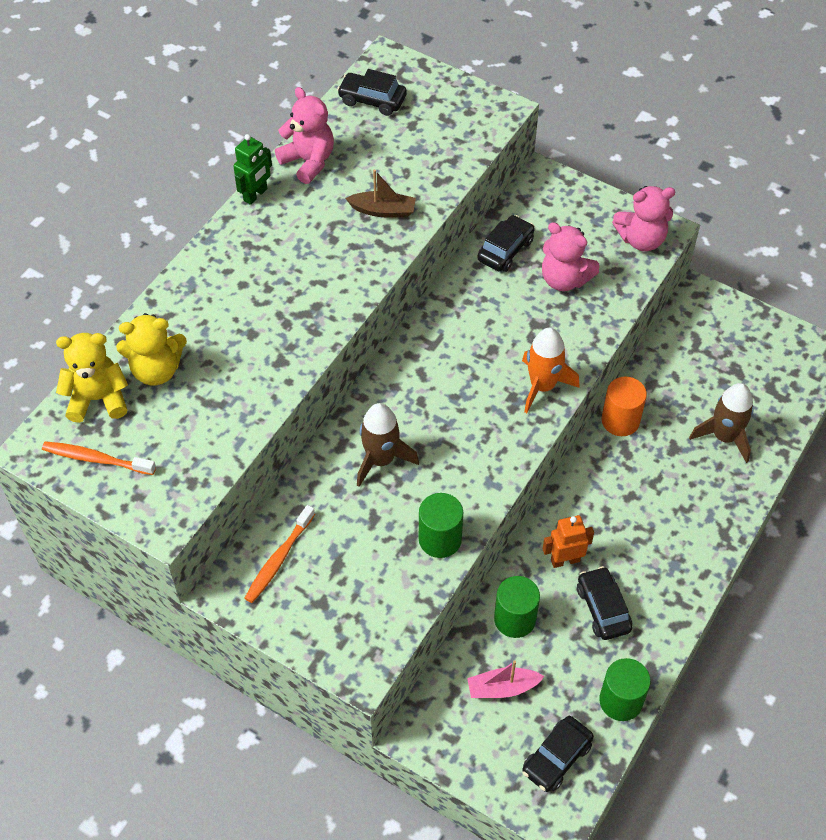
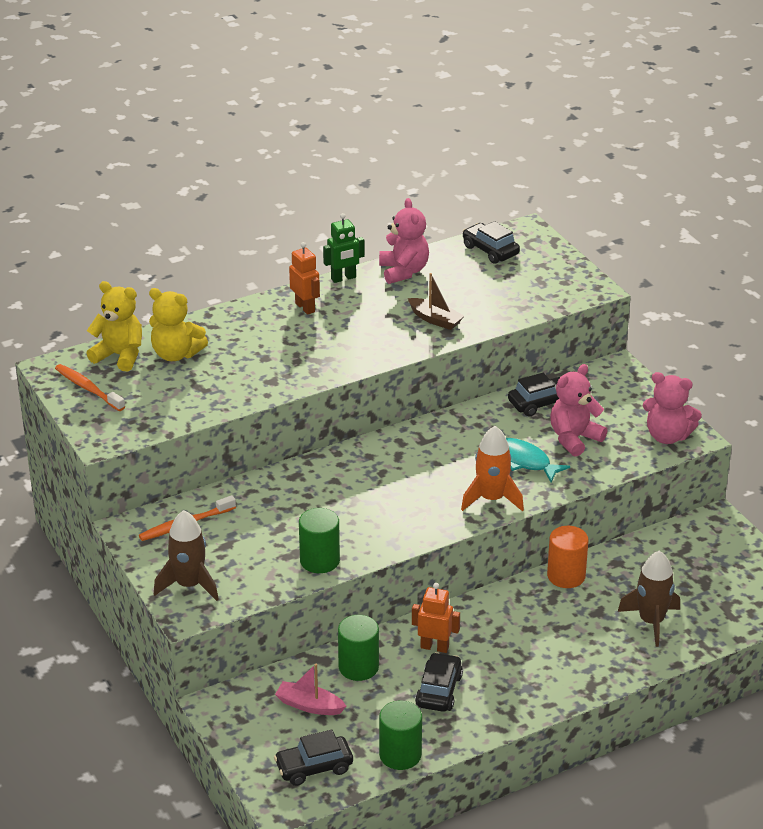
camera: 30 degrees right, 20 degrees down
(245, 249) = (305, 307): none -> orange robot
(381, 460) = (317, 495): brown rocket -> brown rocket (189, 585)
(540, 326) = (525, 461): none -> turquoise fish
(564, 279) = (574, 439): pink teddy bear -> pink teddy bear turned 75 degrees clockwise

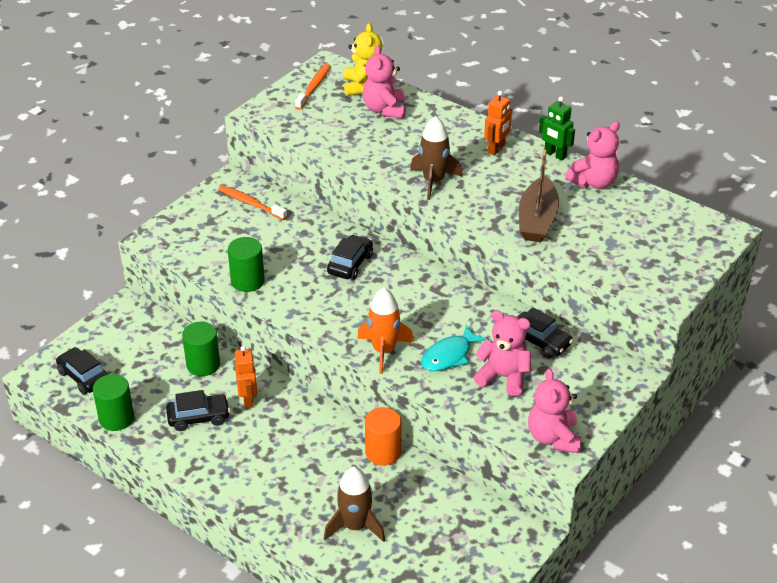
camera: 65 degrees right, 5 degrees up
(176, 354) = (384, 110): yellow teddy bear -> pink teddy bear
(189, 585) = (184, 228): brown rocket -> brown rocket (433, 181)
(309, 705) = (148, 353): pink boat -> none
(435, 320) = (537, 220): brown boat -> brown boat, size x1.58
(490, 250) = (672, 220): black car -> black car (350, 264)
(525, 461) = (449, 355): turquoise fish -> turquoise fish turned 150 degrees counterclockwise

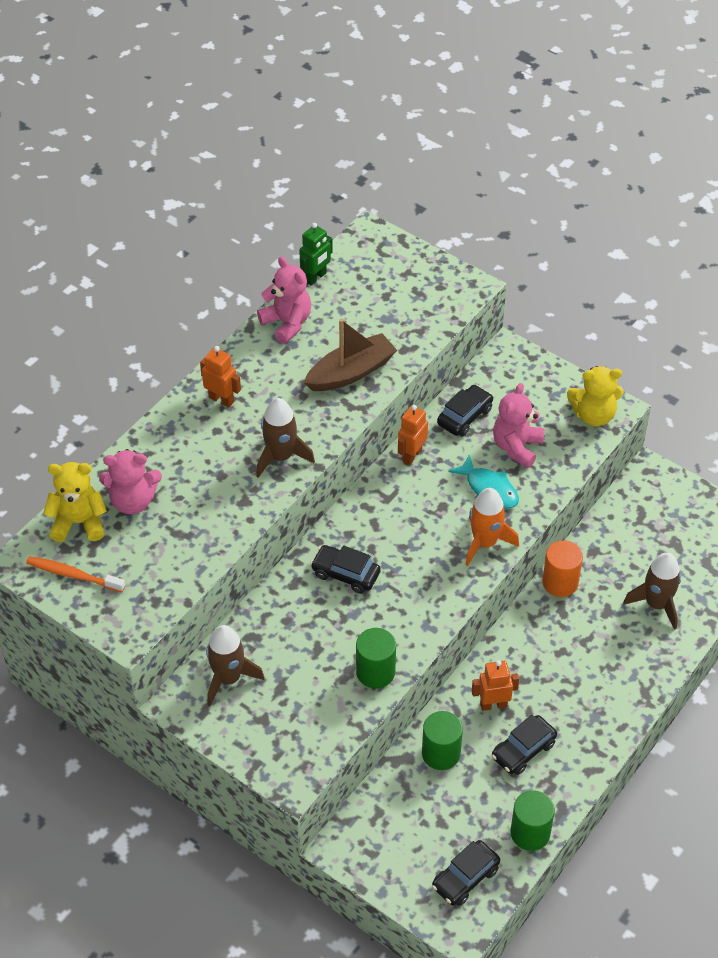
camera: 90 degrees left, 10 degrees up
(198, 417) = (523, 750): black car -> black car turned 120 degrees counterclockwise
(250, 203) = (228, 678): orange toothbrush -> brown rocket
(487, 305) = (411, 455): none -> orange robot
(537, 220) = (351, 372): brown boat -> brown boat turned 45 degrees counterclockwise
(553, 437) = (593, 415): pink teddy bear -> yellow teddy bear
(555, 155) = (236, 351): green robot -> green robot (316, 277)

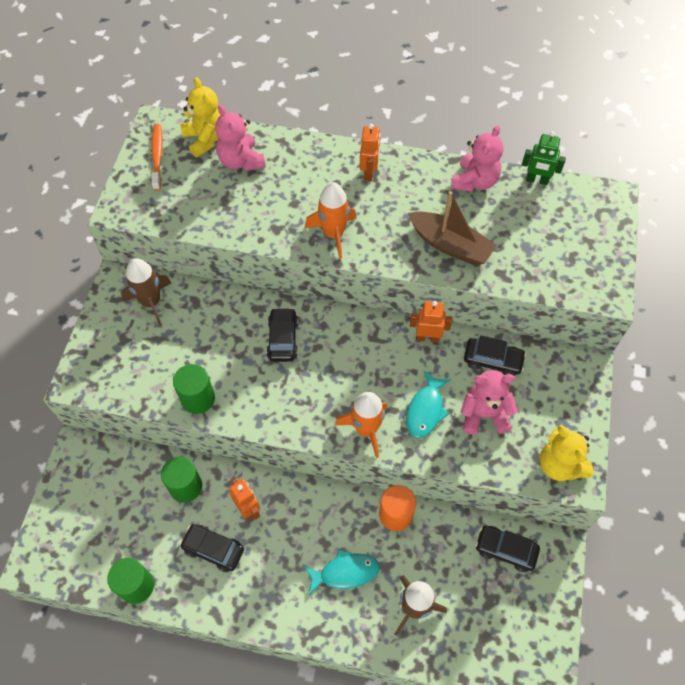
camera: 65 degrees right, 10 degrees up
(281, 457) = (333, 234): brown rocket -> orange rocket
(465, 878) = (78, 551): black car -> black car (505, 550)
(598, 645) = (345, 572): none -> turquoise fish

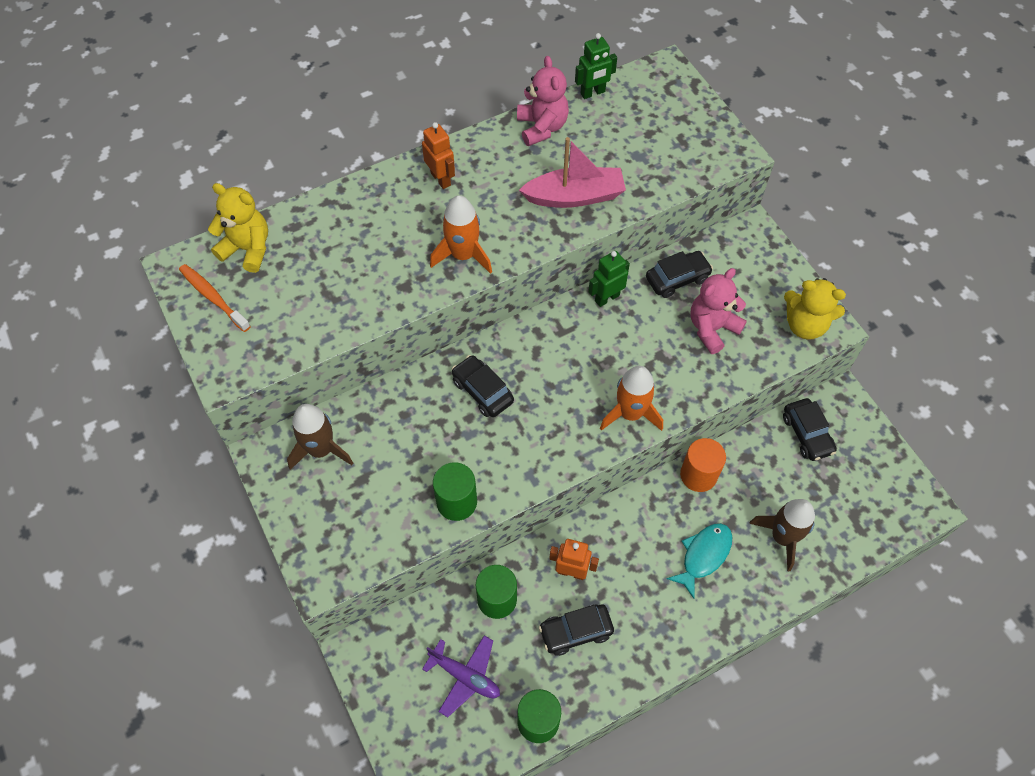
camera: 40 degrees left, 0 degrees up
(121, 518) = (465, 676): none -> purple plane
(241, 161) = (306, 247): pink teddy bear -> none
(425, 410) = (663, 360): turquoise fish -> none
(427, 337) = (607, 298): orange robot -> green robot
(450, 245) = (575, 196): brown boat -> pink boat
(505, 550) = (807, 434): black car -> black car turned 90 degrees counterclockwise

